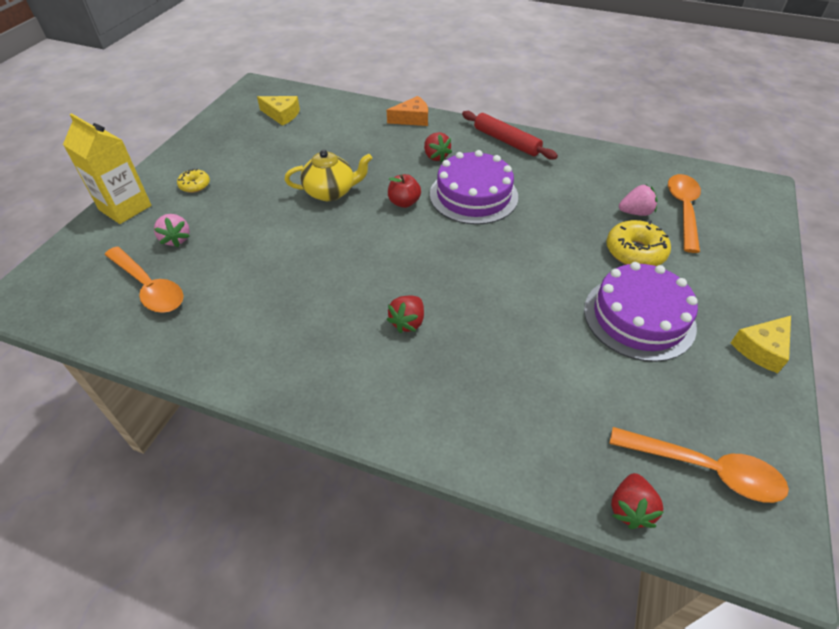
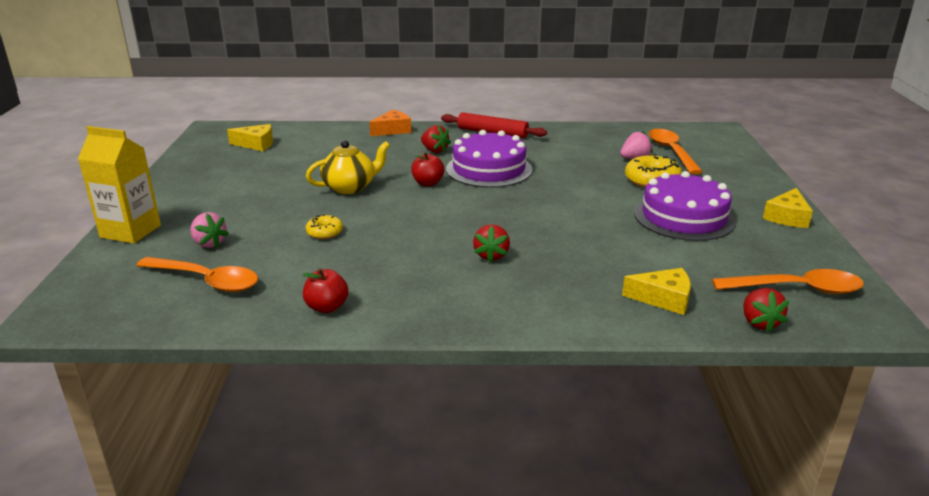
camera: 20 degrees left, 20 degrees down
(195, 185) = (199, 204): yellow donut -> yellow donut (324, 232)
(225, 351) = (327, 307): none -> red apple
(545, 438) = (663, 299): none -> yellow cheese

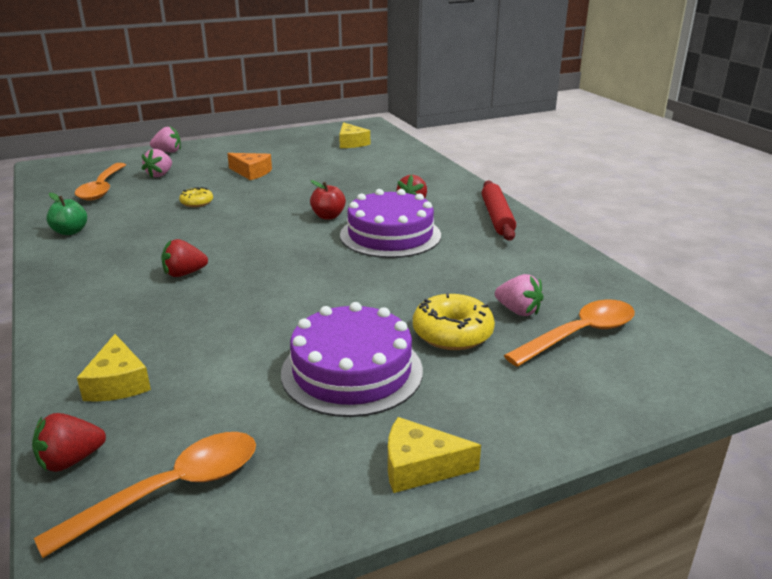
camera: 65 degrees right, 0 degrees up
(130, 231) = (168, 152): yellow carton -> pink strawberry
(327, 307) = (70, 231): red apple -> green apple
(350, 187) = (292, 191): yellow teapot -> none
(393, 130) = (444, 176): orange cheese -> orange cheese (251, 172)
(797, 289) = (171, 490): orange spoon -> orange spoon turned 105 degrees counterclockwise

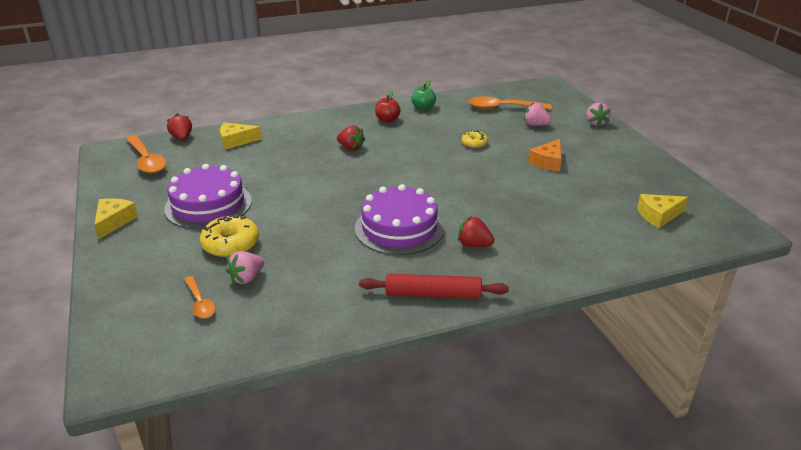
camera: 95 degrees right, 5 degrees up
(184, 274) = (351, 148): red strawberry -> red strawberry turned 135 degrees clockwise
(328, 216) = (442, 199): red apple -> red apple (387, 120)
(579, 334) = (200, 303): orange spoon -> orange spoon, size x0.59

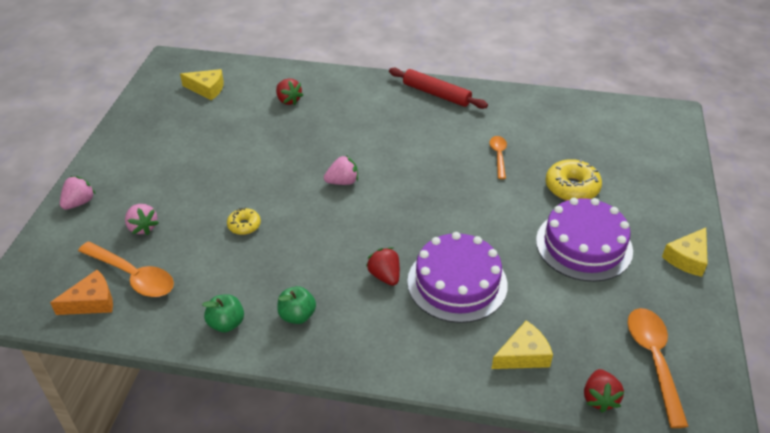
camera: 150 degrees left, 10 degrees up
(200, 303) = (608, 144): orange spoon -> orange spoon (498, 156)
(236, 141) = (523, 355): yellow cheese -> yellow cheese turned 45 degrees counterclockwise
(247, 278) = (566, 151): pink strawberry -> pink strawberry (342, 182)
(387, 120) = (297, 315): red apple -> green apple
(399, 228) = (417, 151): purple cake -> purple cake (457, 283)
(474, 245) = (372, 117): red strawberry -> red strawberry (288, 100)
(548, 162) = (208, 170): orange cheese -> orange cheese (92, 302)

